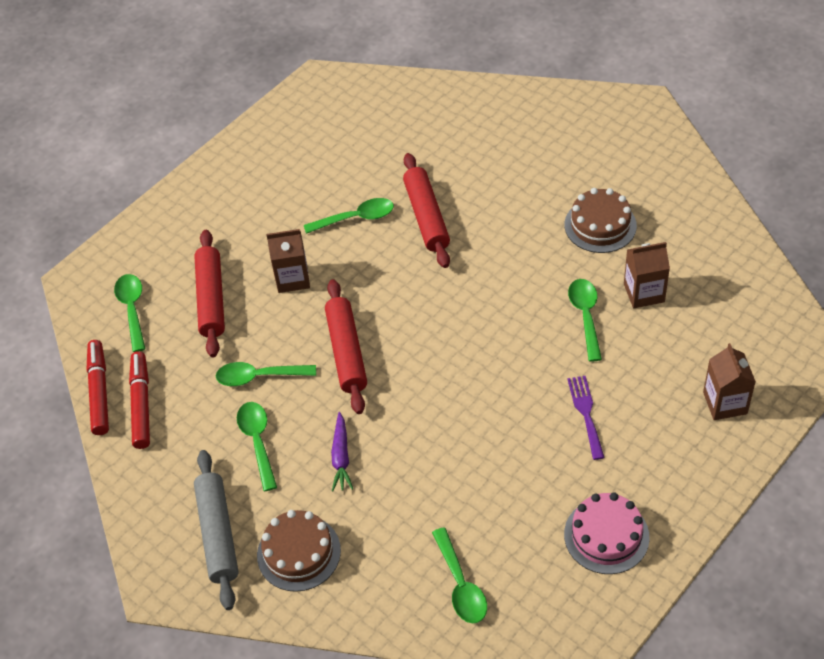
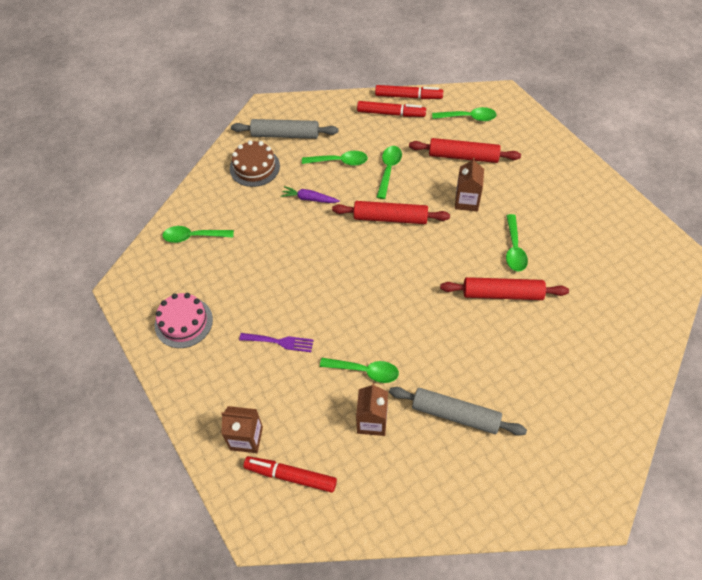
camera: 105 degrees right, 5 degrees up
(600, 225) = (455, 415): brown cake -> grey rolling pin
(744, 346) = (291, 476): none -> red marker

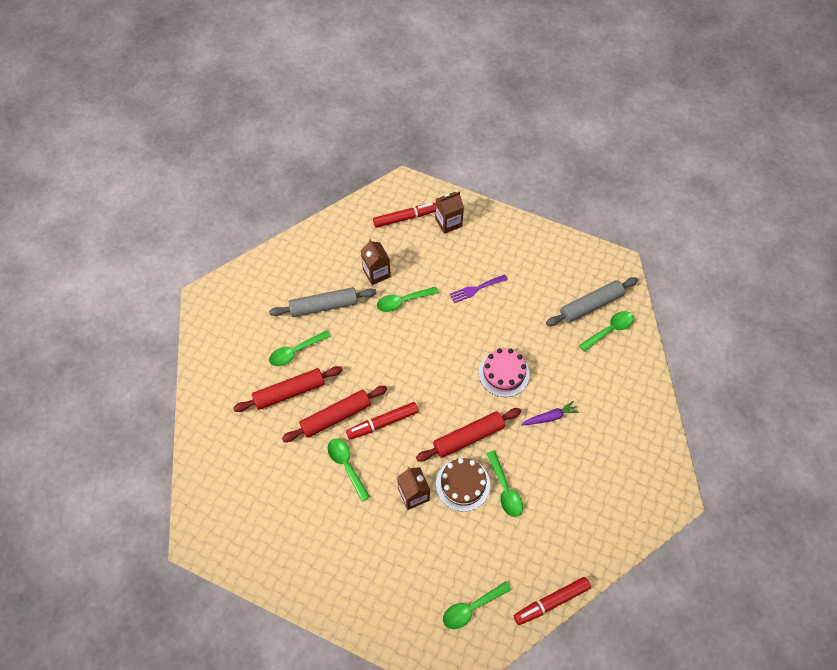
camera: 145 degrees right, 5 degrees up
(183, 322) = (553, 266): pink cake -> pink cake (503, 373)
(254, 167) = (623, 422): brown cake -> brown cake (463, 484)
(285, 135) = (629, 475): grey rolling pin -> grey rolling pin (590, 305)
(339, 161) = (555, 473): green spoon -> green spoon (295, 352)
(391, 113) = (552, 565): red marker -> red marker (382, 423)
(463, 156) = (446, 548): red rolling pin -> red rolling pin (289, 392)

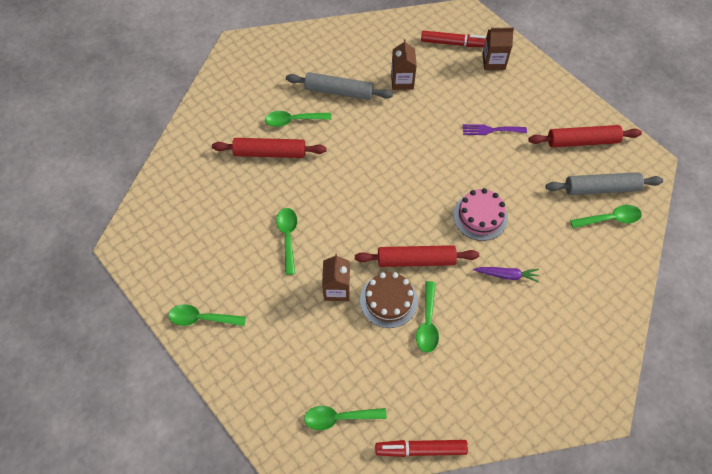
camera: 25 degrees right, 0 degrees up
(336, 416) = (300, 190): red rolling pin -> red rolling pin (582, 141)
(382, 423) = (340, 213): red marker -> none
(402, 301) = (414, 115): green spoon -> green spoon (202, 318)

